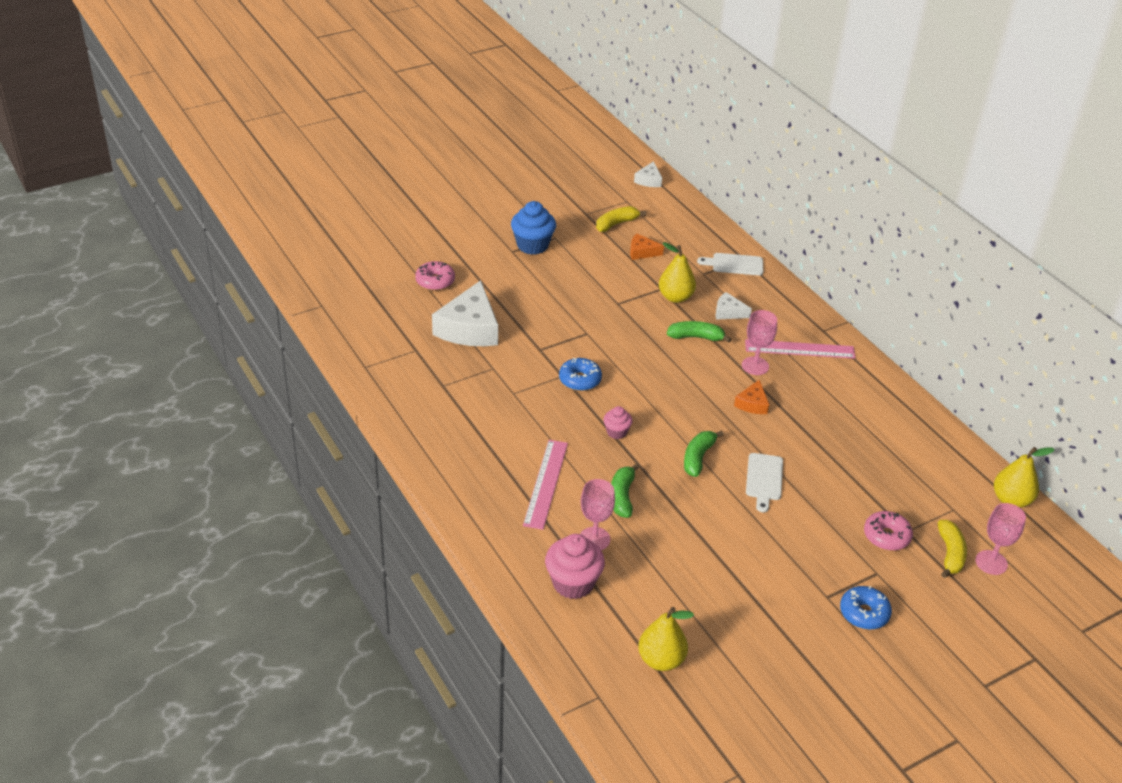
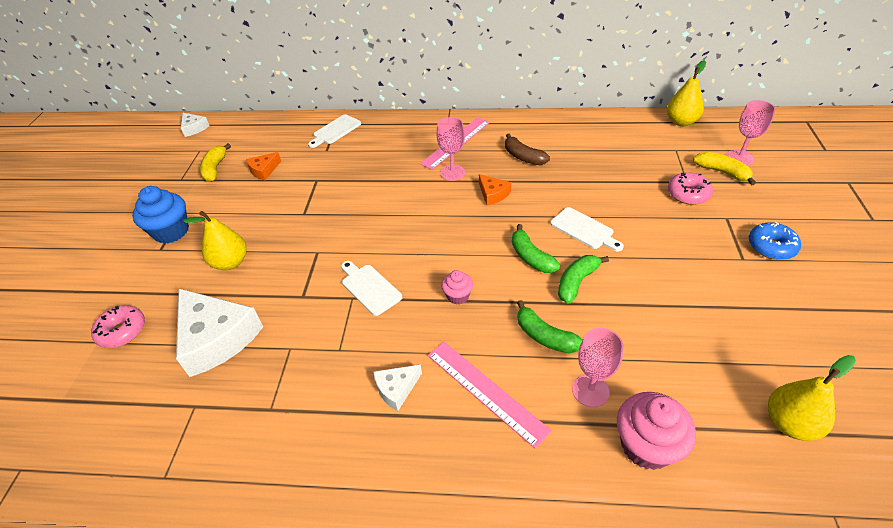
camera: 50 degrees left, 5 degrees up
(580, 380) = (369, 288): blue donut -> white cutting board
(675, 297) = (334, 177): yellow pear -> yellow pear (230, 262)
(696, 337) = (390, 188): green banana -> green banana (577, 282)
(728, 312) = (381, 158): white cheese -> white cheese (396, 389)
(825, 403) = (523, 157): none -> brown banana

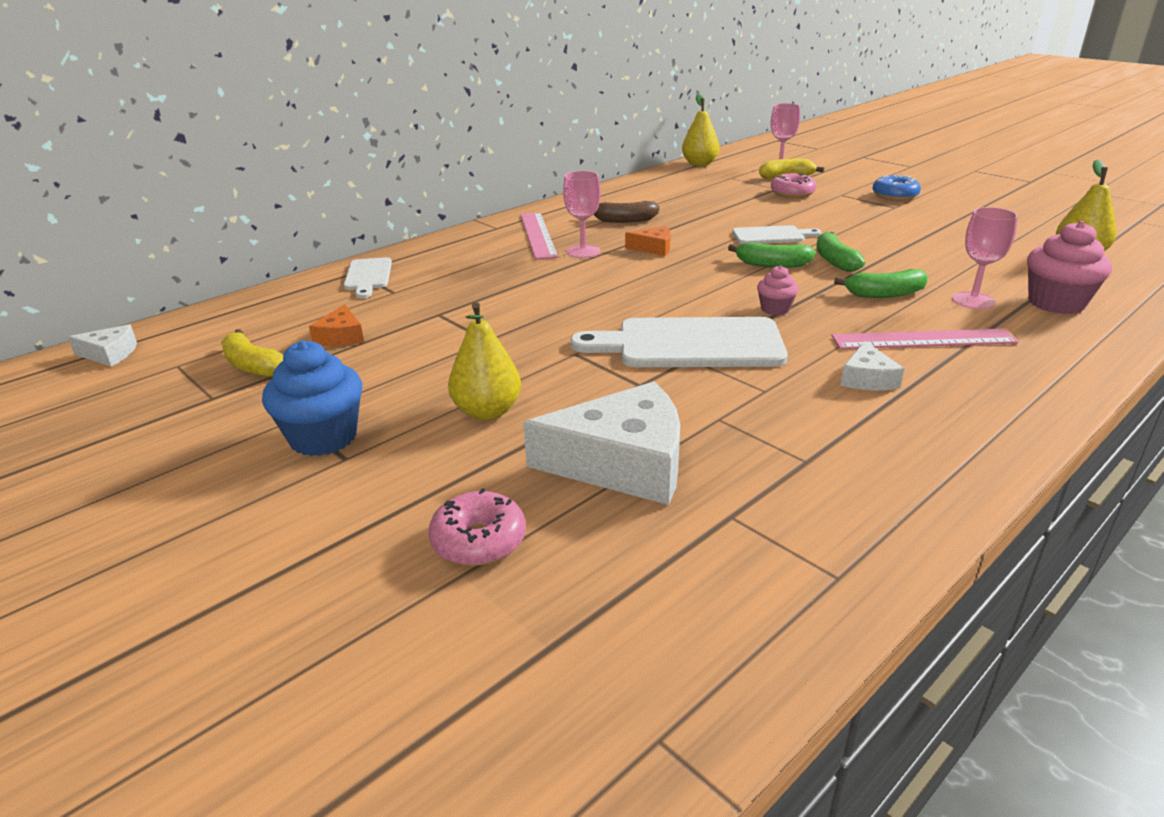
camera: 50 degrees left, 15 degrees down
(369, 288) = (690, 344): white cutting board -> white cutting board, size x1.83

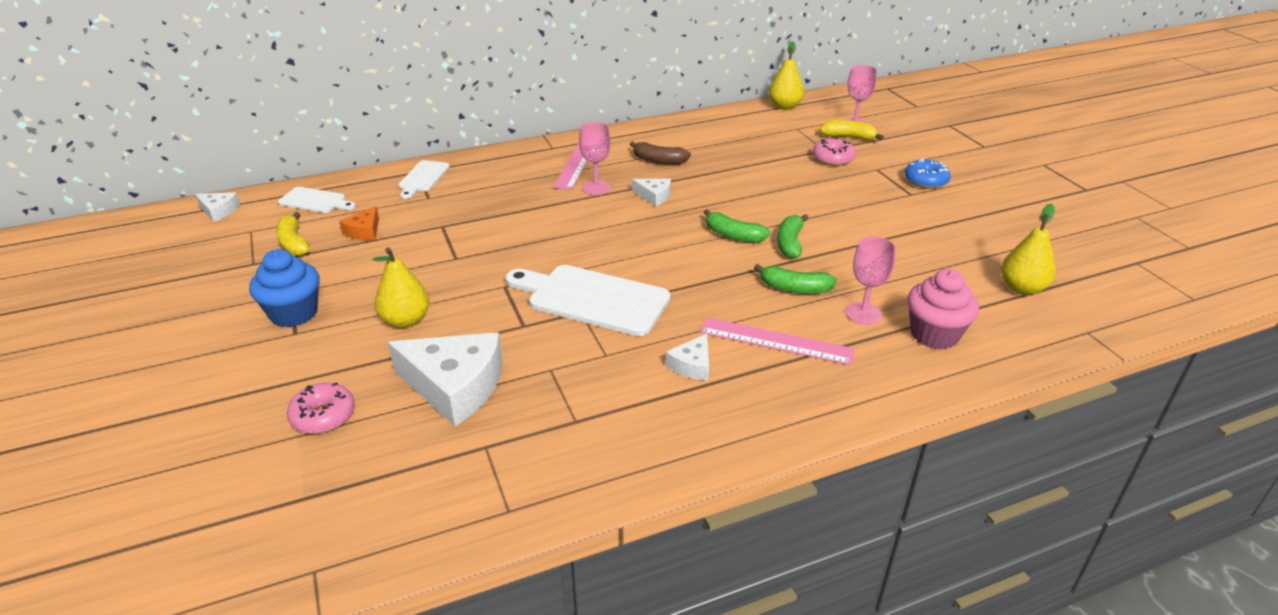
camera: 20 degrees right, 5 degrees up
(653, 248) = (654, 196): orange cheese -> white cheese
(771, 236) = (764, 204): white cutting board -> white cutting board (315, 201)
(775, 309) = (689, 282): pink cupcake -> none

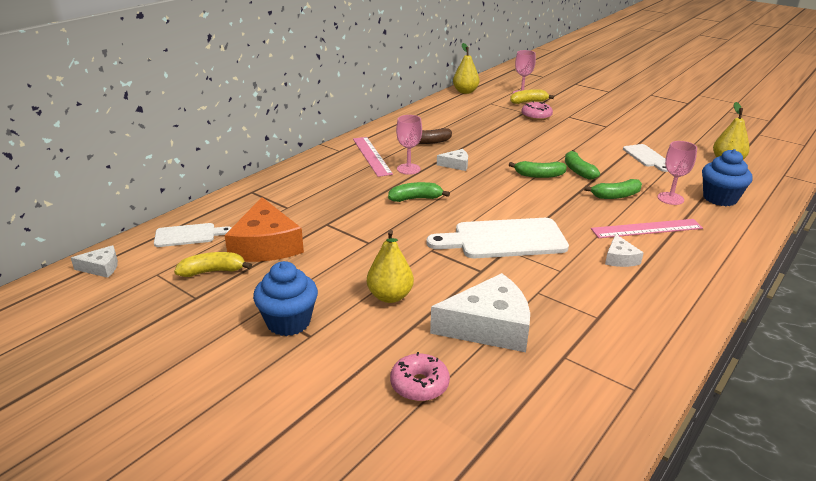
camera: 30 degrees left, 5 degrees down
(293, 243) = (213, 271): yellow banana -> yellow banana turned 135 degrees clockwise
(364, 231) = (265, 245): orange cheese -> orange cheese, size x2.07
(423, 178) = (263, 195): white cutting board -> white cutting board (646, 157)
(560, 224) = (416, 198): none -> green banana
(925, 181) = (604, 117): blue donut -> none
(934, 334) = (720, 198): pink cupcake -> blue cupcake

